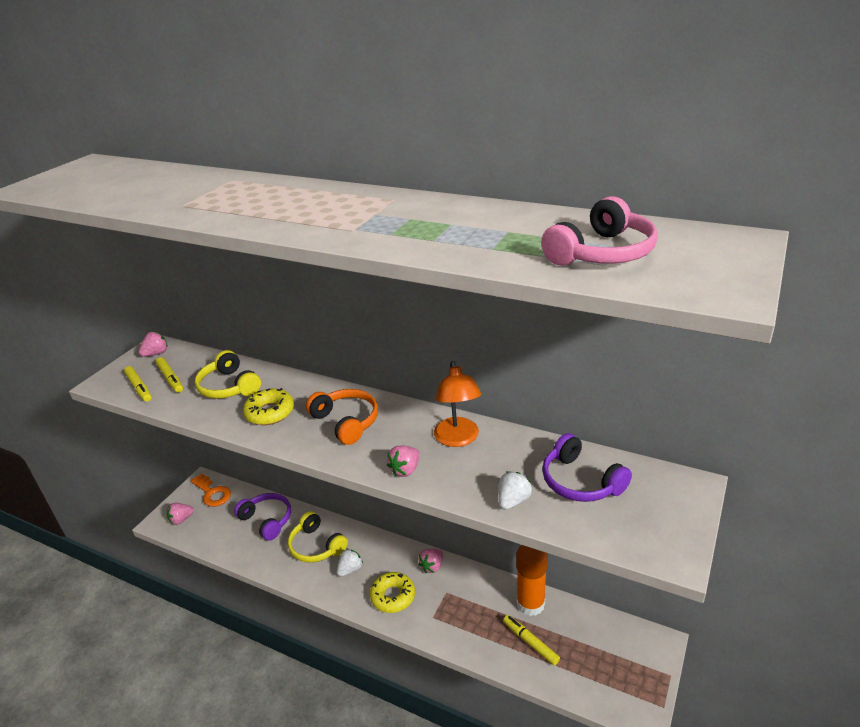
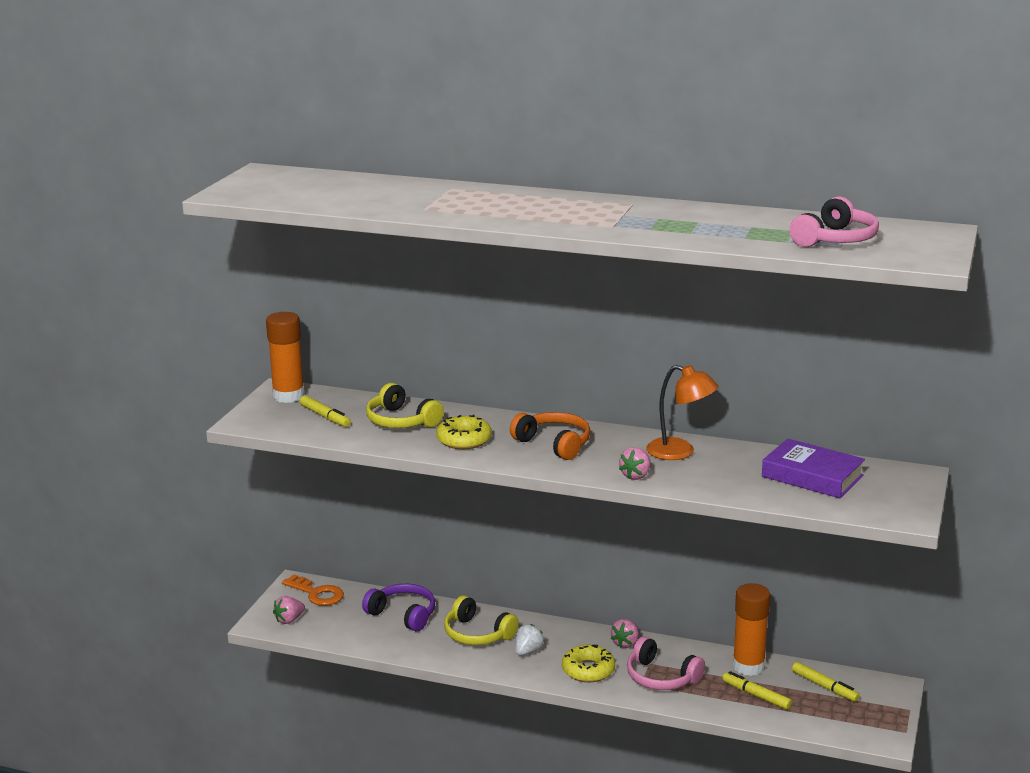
camera: 10 degrees left, 10 degrees down
(139, 388) = (293, 425): yellow marker -> yellow marker (824, 687)
(156, 354) = (288, 396): pink strawberry -> orange glue stick
(452, 611) = (661, 677): none -> pink headphones
(458, 439) = (680, 452): orange lamp -> orange lamp turned 45 degrees counterclockwise
(513, 501) = (752, 491): white strawberry -> none
(580, 481) = (812, 476): purple headphones -> purple book

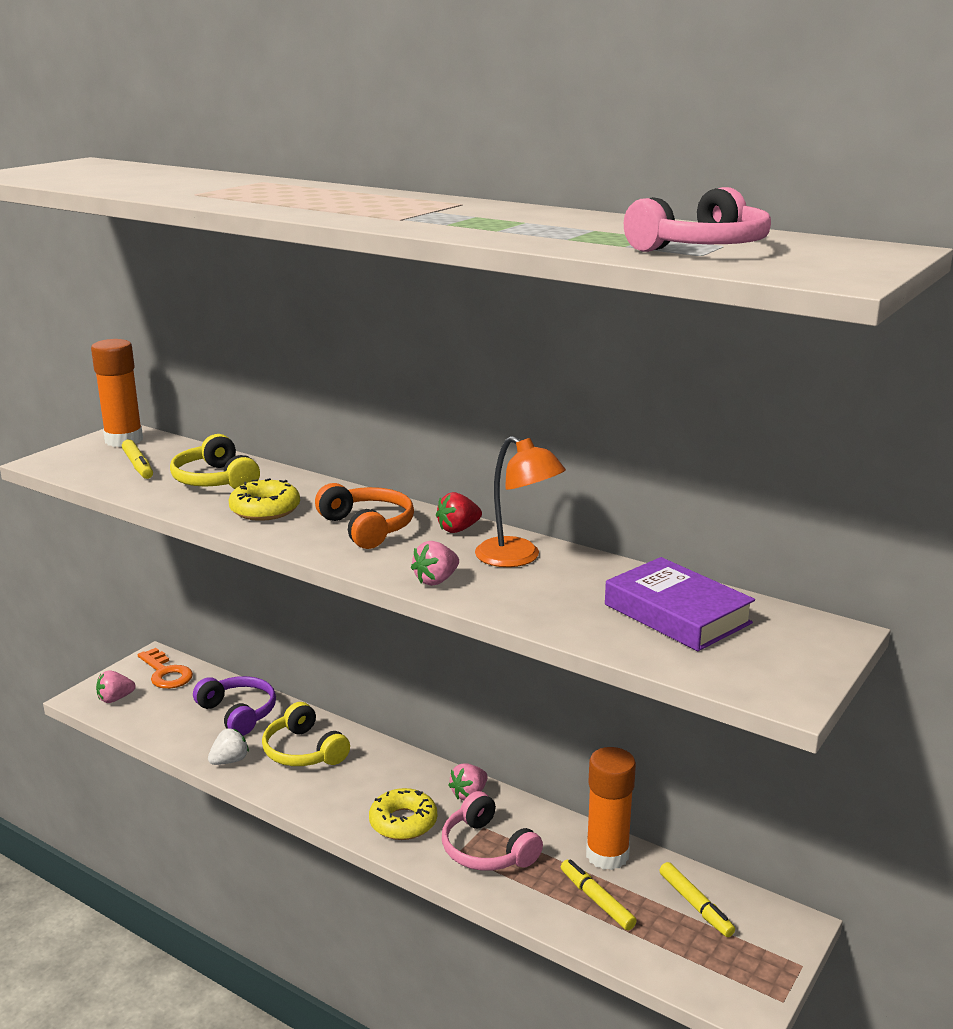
camera: 15 degrees right, 0 degrees up
(528, 651) = (347, 784): white strawberry -> white strawberry (229, 761)
(621, 436) = (458, 529): none -> red strawberry

